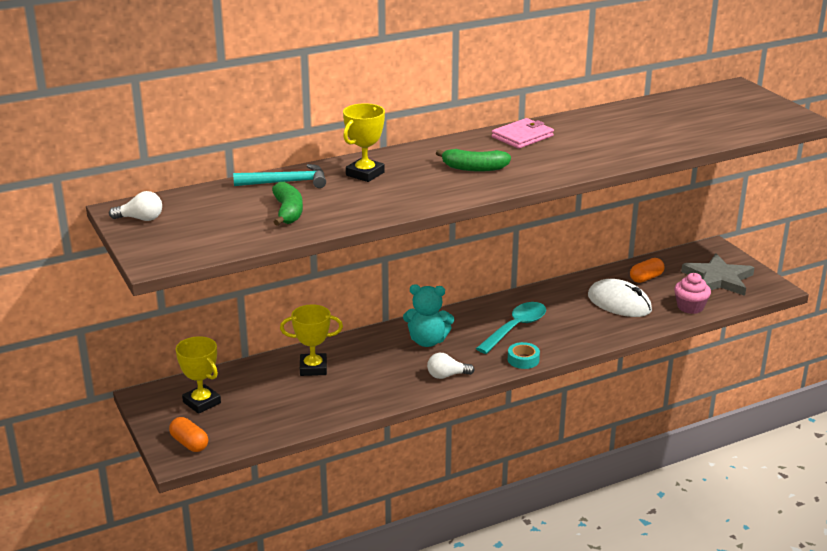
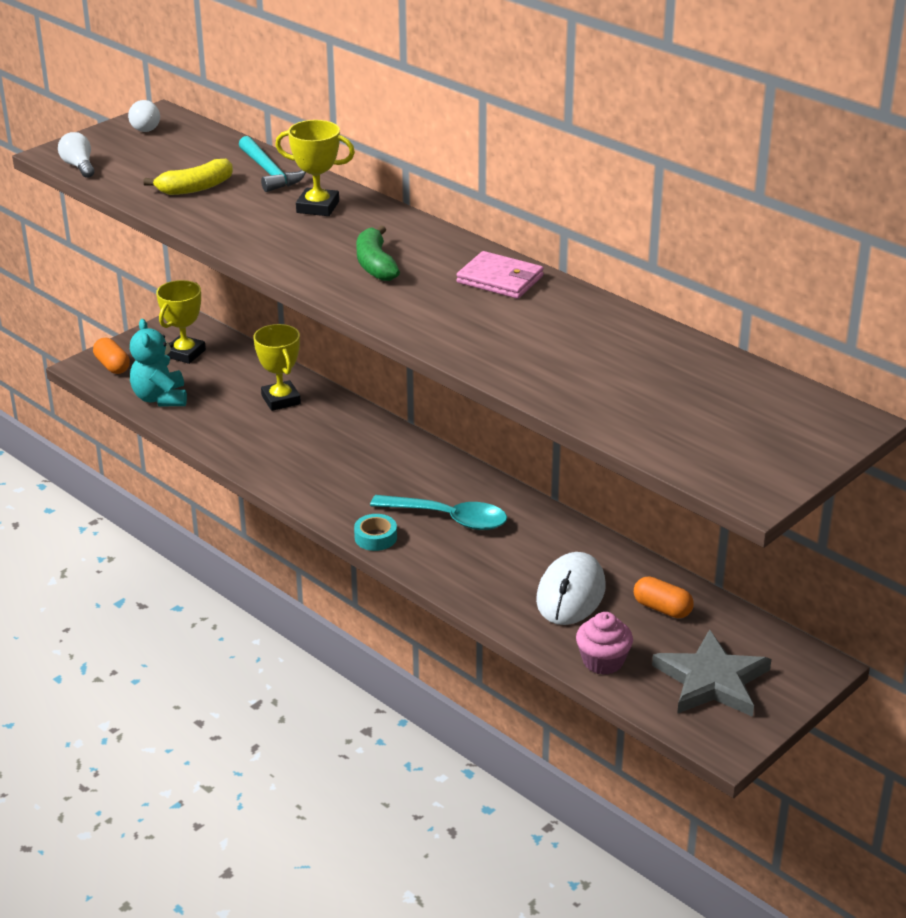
camera: 70 degrees right, 5 degrees up
(189, 443) = (112, 366): orange capsule -> orange capsule turned 60 degrees counterclockwise
(288, 212) = (195, 188): green banana -> yellow banana
(427, 341) = (379, 460): turquoise teddy bear -> turquoise teddy bear (160, 398)
(447, 375) = (310, 489): white light bulb -> white light bulb (79, 166)

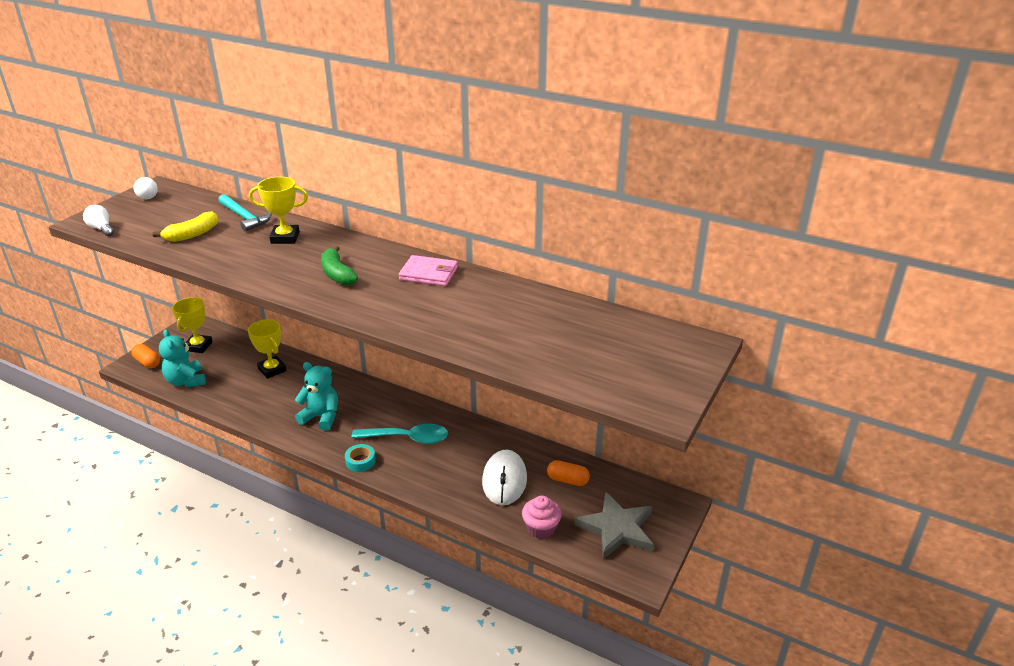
camera: 15 degrees left, 0 degrees up
(335, 473) = (321, 417): none -> turquoise teddy bear

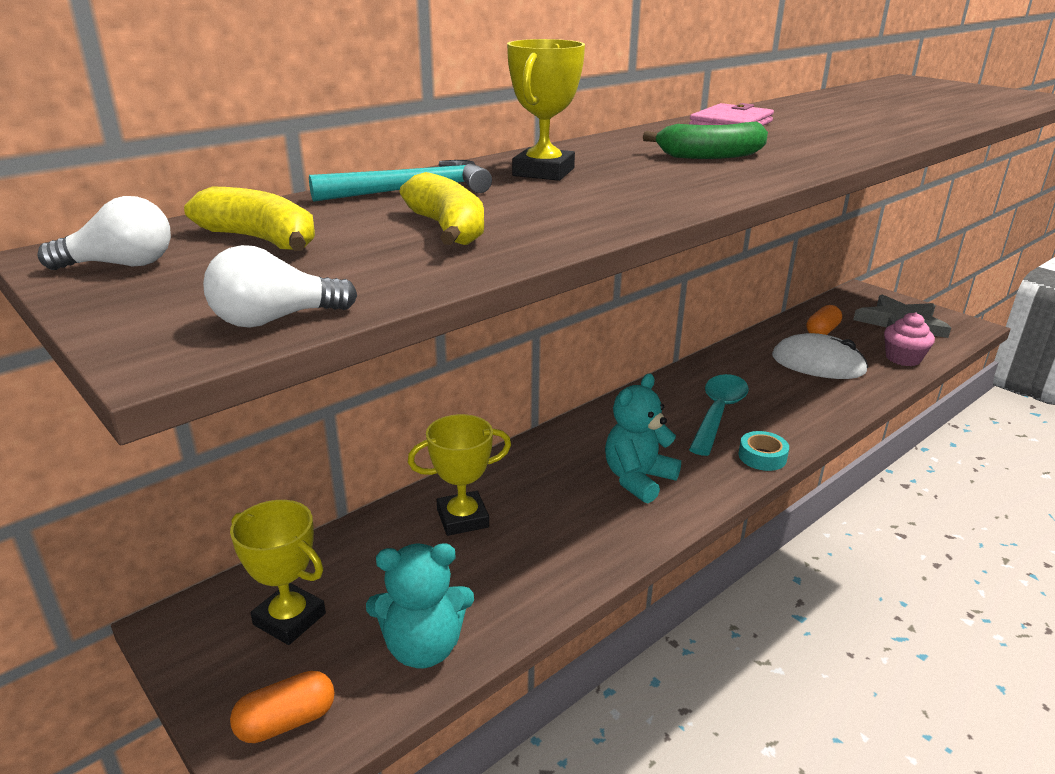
camera: 70 degrees left, 5 degrees down
(174, 208) = (261, 240): none -> yellow banana

